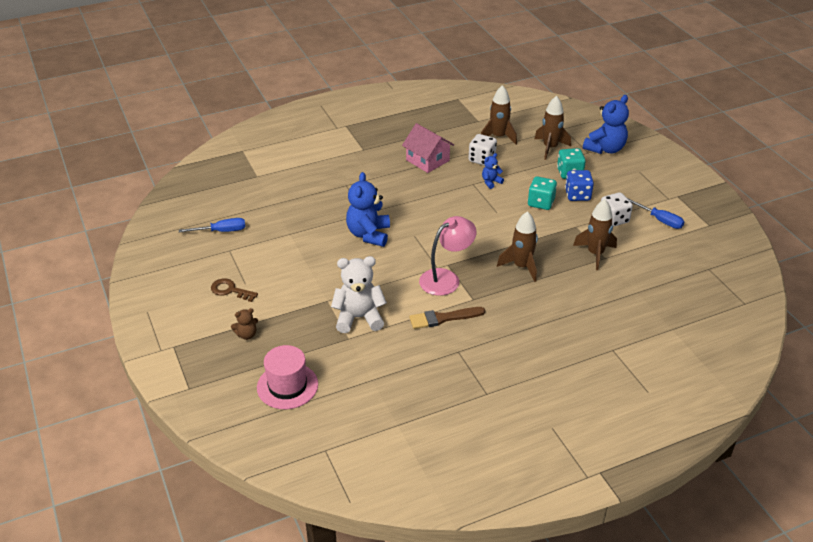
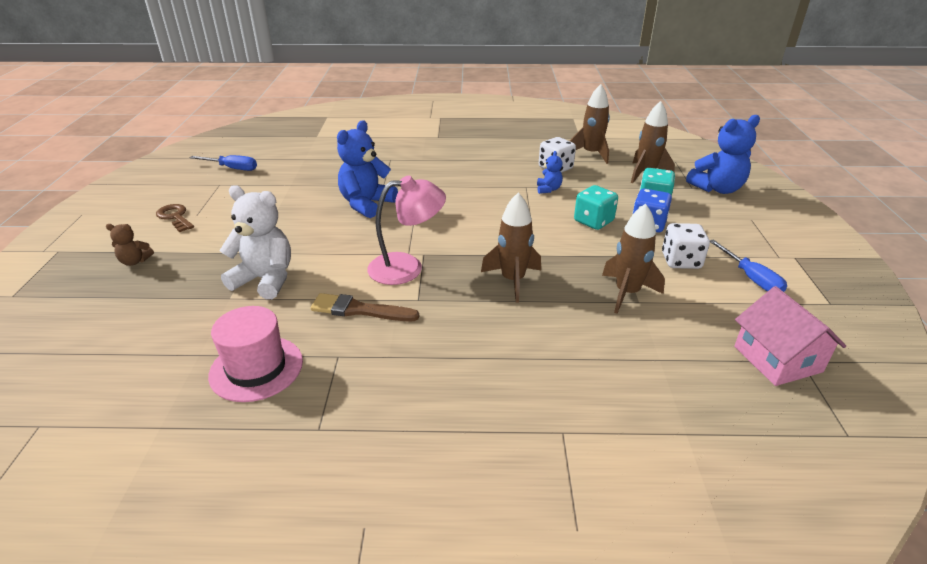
camera: 25 degrees right, 5 degrees down
(287, 386) = (103, 328): pink hat -> pink hat (256, 368)
(427, 160) = (494, 157): pink house -> pink house (777, 359)
(491, 182) = (548, 189): blue teddy bear -> blue teddy bear turned 105 degrees clockwise

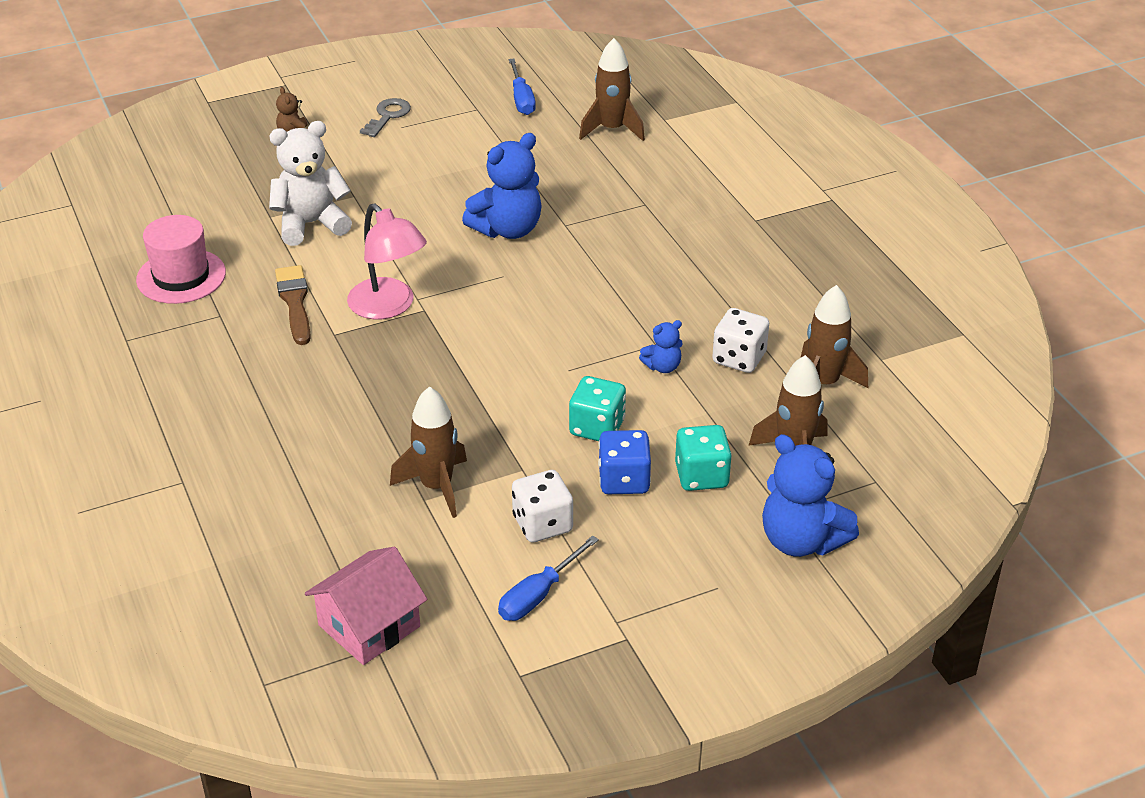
camera: 65 degrees right, 5 degrees up
(175, 217) = (388, 116): brown key -> grey key
(265, 280) = (311, 224): white teddy bear -> white teddy bear turned 105 degrees counterclockwise
(366, 204) = (507, 229): blue teddy bear -> blue teddy bear turned 135 degrees clockwise
(512, 280) = (409, 391): brown rocket -> brown rocket (612, 129)

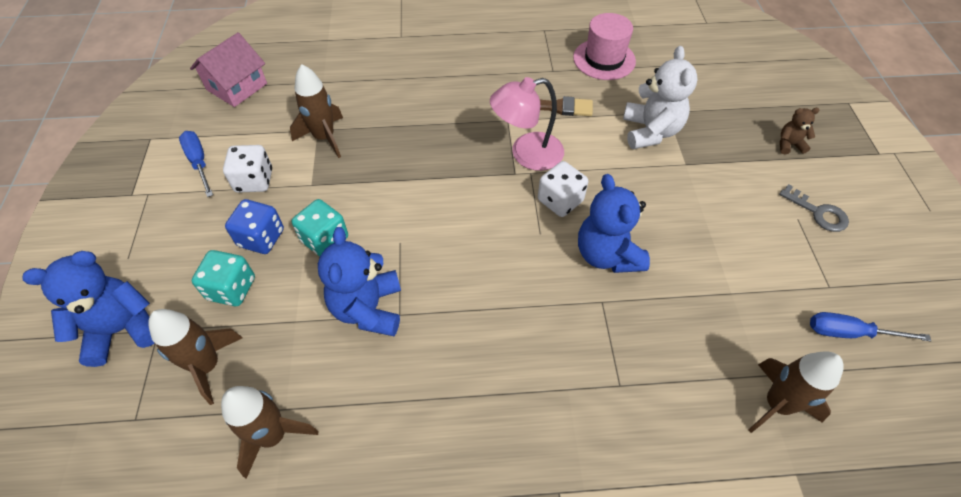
camera: 110 degrees right, 15 degrees up
(369, 626) = (237, 86): pink house -> pink house turned 60 degrees clockwise
(662, 367) = (368, 309): blue teddy bear -> blue teddy bear, size x2.01
(739, 358) = (347, 375): white dice -> white dice (560, 201)

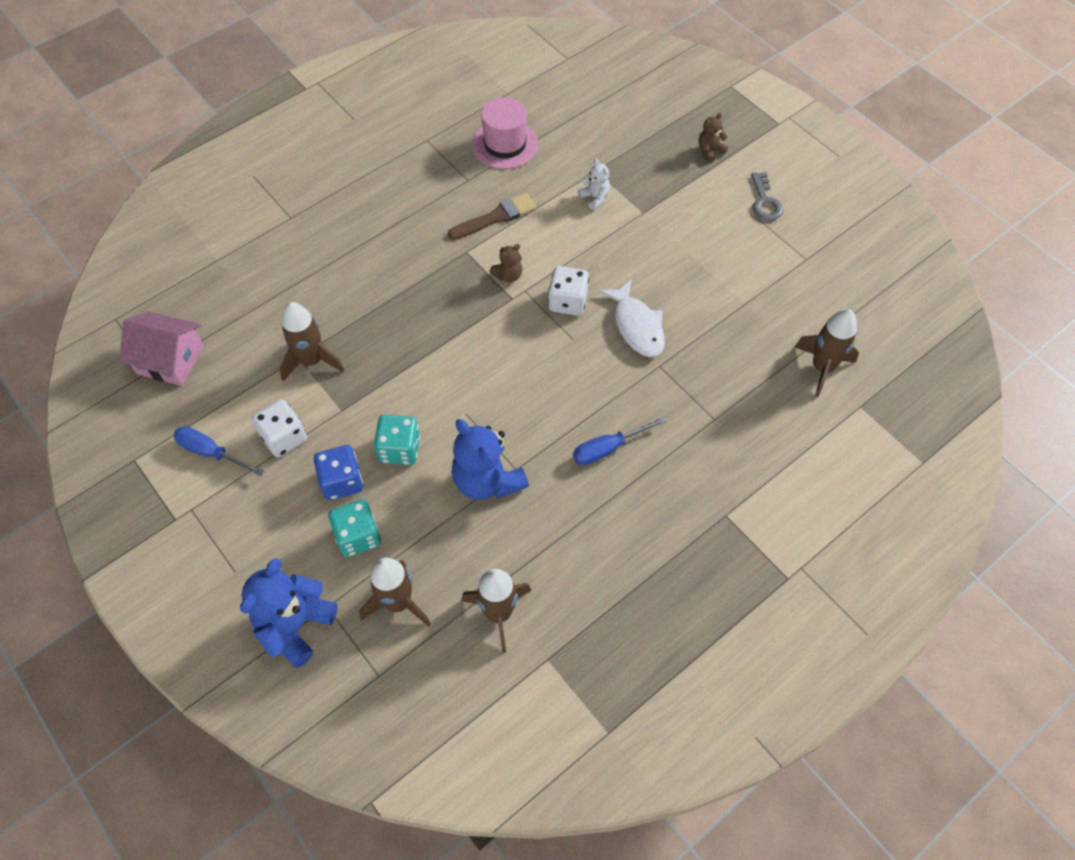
camera: 35 degrees left, 5 degrees up
(237, 86) = (170, 359): pink house -> pink house turned 75 degrees counterclockwise
(526, 154) = (508, 275): pink lamp -> brown teddy bear
(607, 254) = (637, 326): blue teddy bear -> white fish
(650, 131) = (595, 197): white teddy bear -> white teddy bear, size x0.50
(818, 212) = (765, 201): grey key -> grey key turned 75 degrees clockwise
(849, 333) = (838, 287): blue screwdriver -> blue screwdriver (608, 448)

